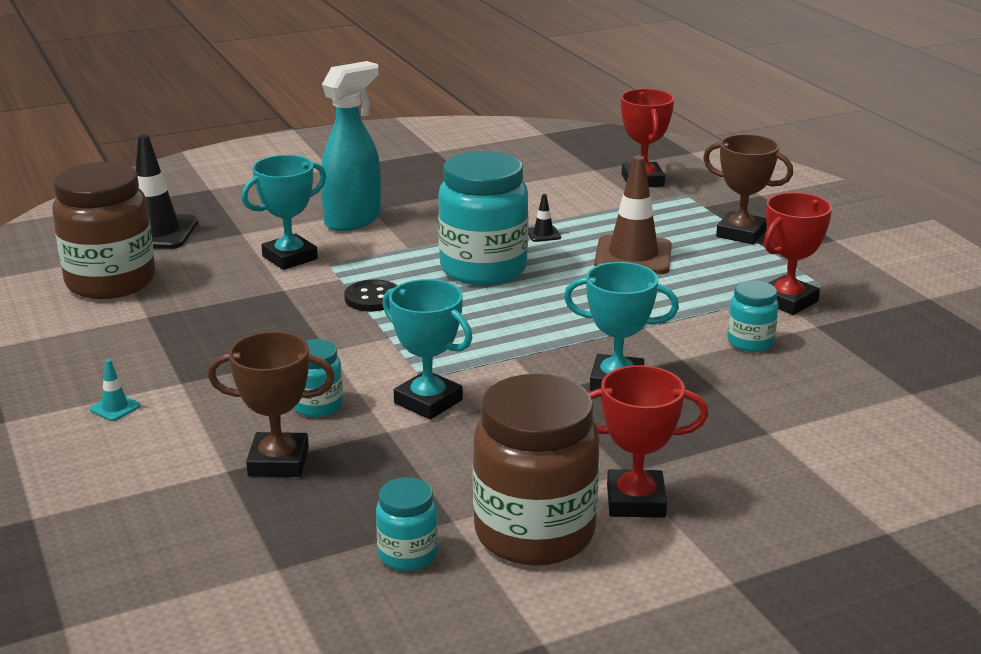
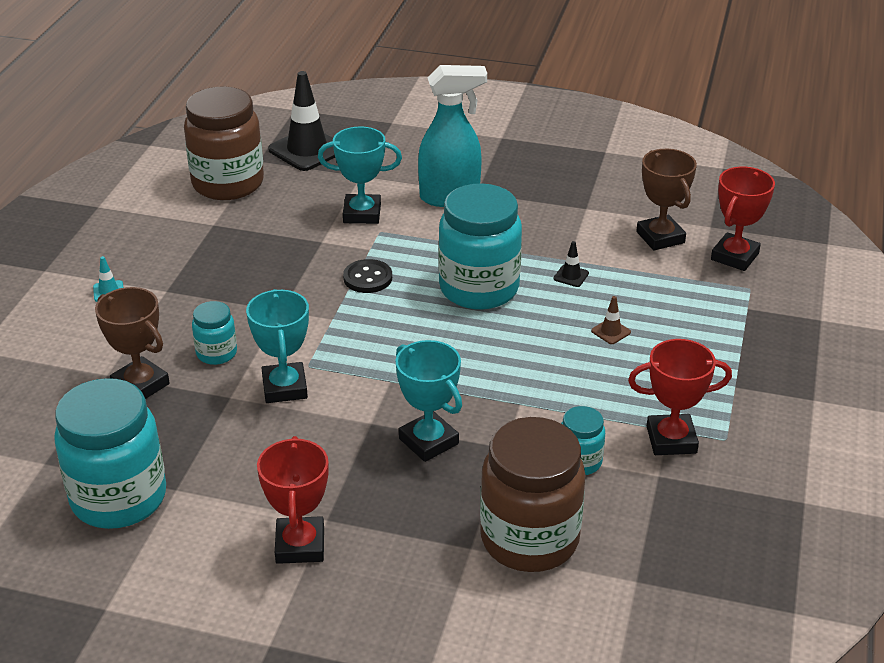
camera: 40 degrees right, 10 degrees up
(408, 555) = (119, 498): turquoise jar -> turquoise jar, size x2.07
(534, 533) = (207, 529): brown jar -> brown jar (529, 539)
(633, 256) = (611, 331): brown traffic cone -> brown traffic cone, size x0.42
(635, 501) = (300, 545): red trophy -> red trophy turned 45 degrees clockwise
(741, 233) = (737, 352): brown trophy -> brown trophy (660, 237)

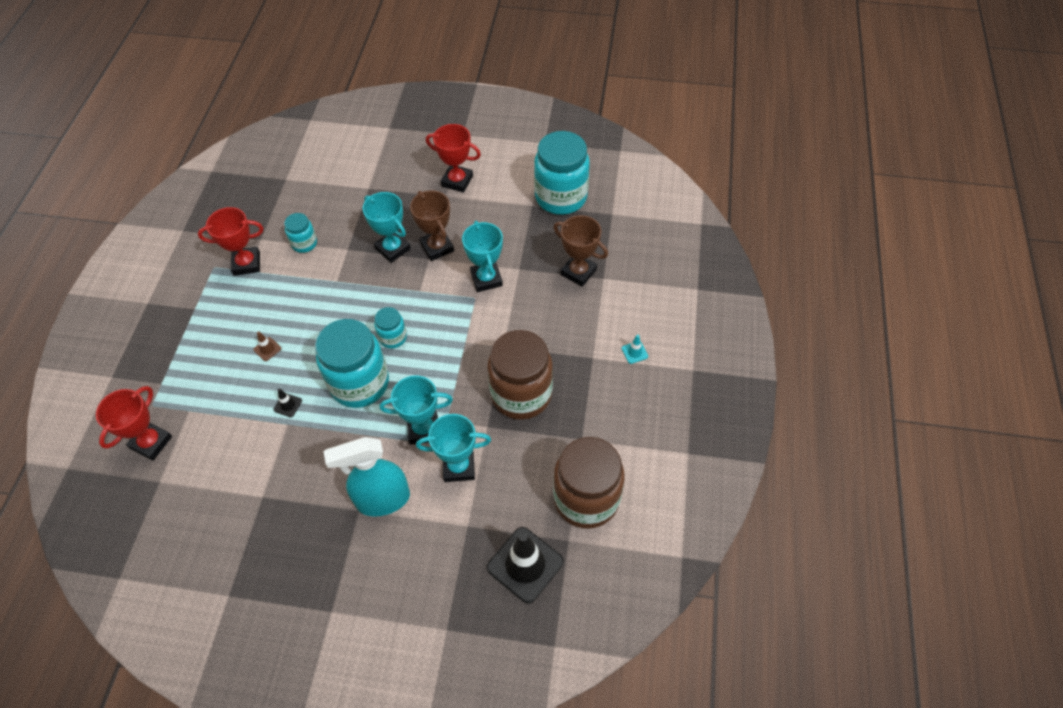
camera: 175 degrees right, 20 degrees up
(216, 353) = (538, 302): turquoise jar -> turquoise jar (393, 337)
(300, 545) = (457, 181): red trophy -> red trophy turned 60 degrees counterclockwise
(367, 278) = (445, 386): black button -> none
(399, 244) = (423, 429): none -> turquoise trophy
(529, 539) = (337, 195): brown jar -> brown jar (521, 394)
(660, 237) = (206, 461): brown trophy -> brown trophy (437, 247)

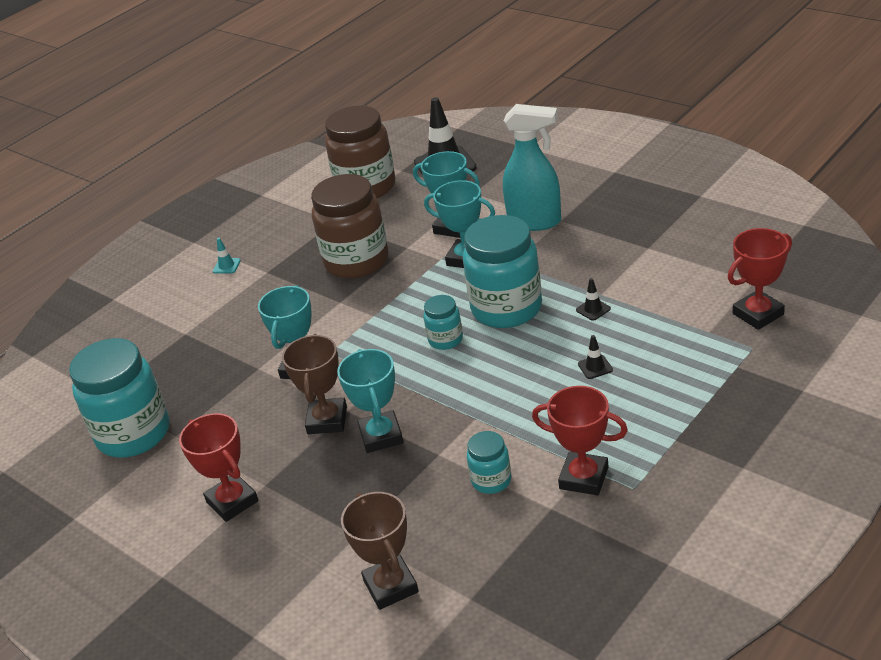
camera: 145 degrees left, 20 degrees down
(267, 349) = (595, 367): brown traffic cone -> black traffic cone
(578, 272) = (202, 346): brown trophy -> brown trophy (390, 586)

